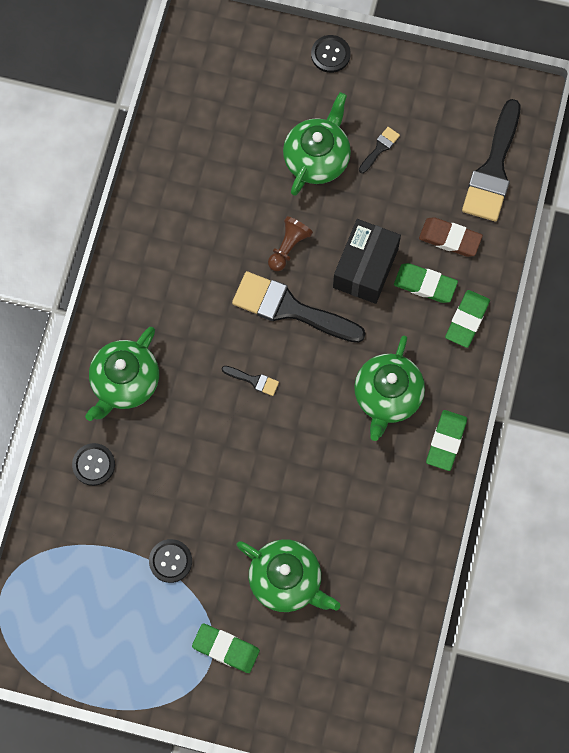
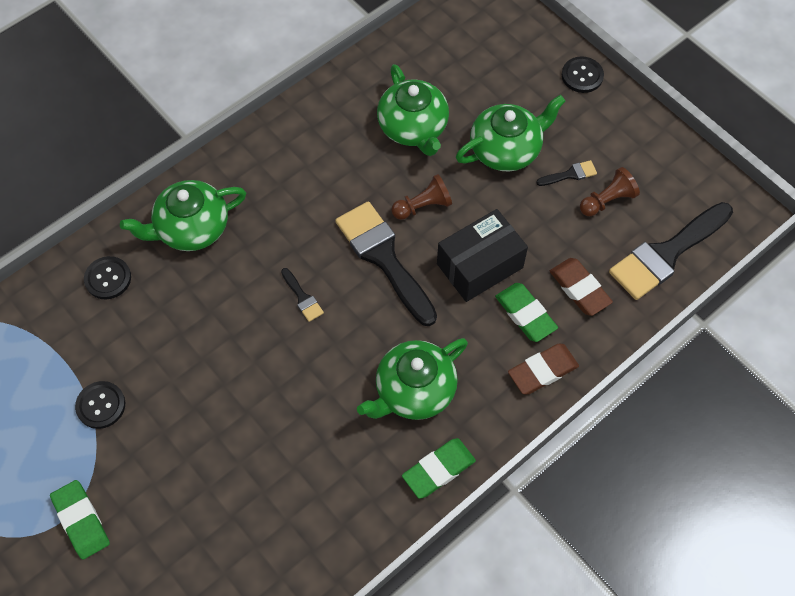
camera: 35 degrees right, 10 degrees down
(287, 580) = (187, 496): green teapot -> green teapot (413, 127)
(422, 153) = (607, 200): none -> brown pawn
(467, 320) = (542, 371): green eraser -> brown eraser

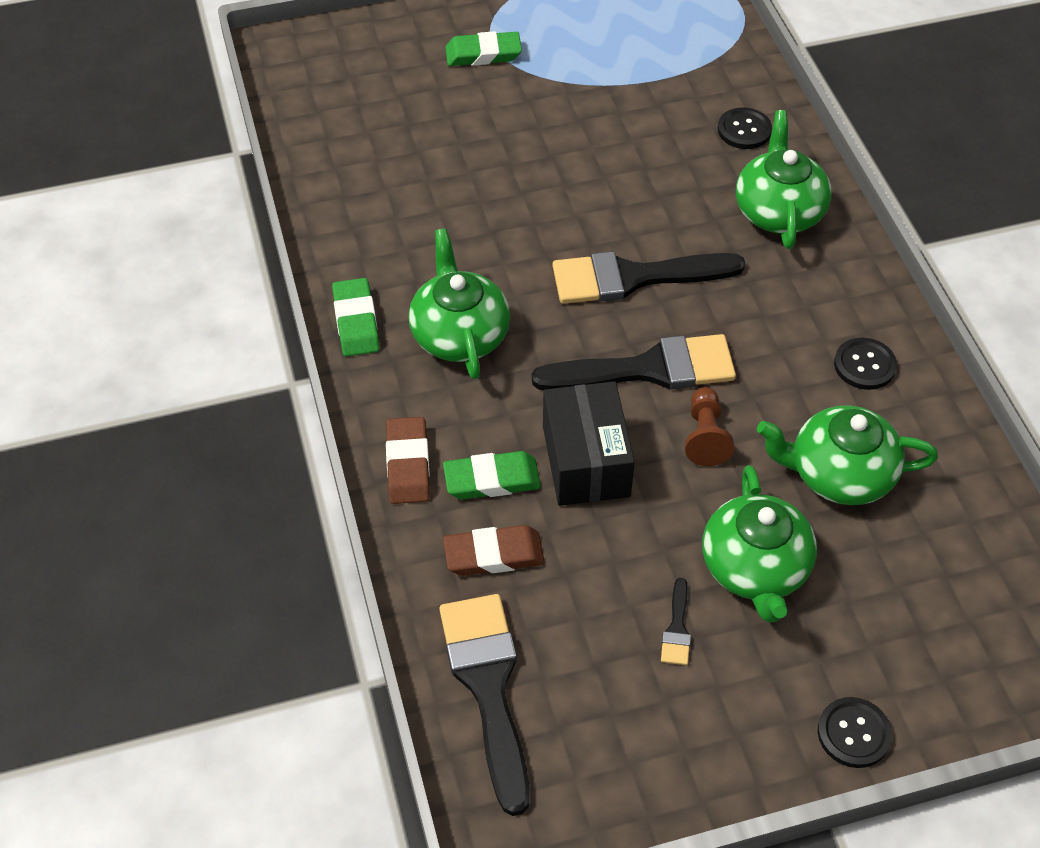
camera: 115 degrees right, 10 degrees down
(101, 405) = (594, 92): black button -> black button (864, 365)
(302, 297) = (633, 277): black brush -> black brush, size x2.34
(607, 200) = (611, 655): brown pawn -> none

